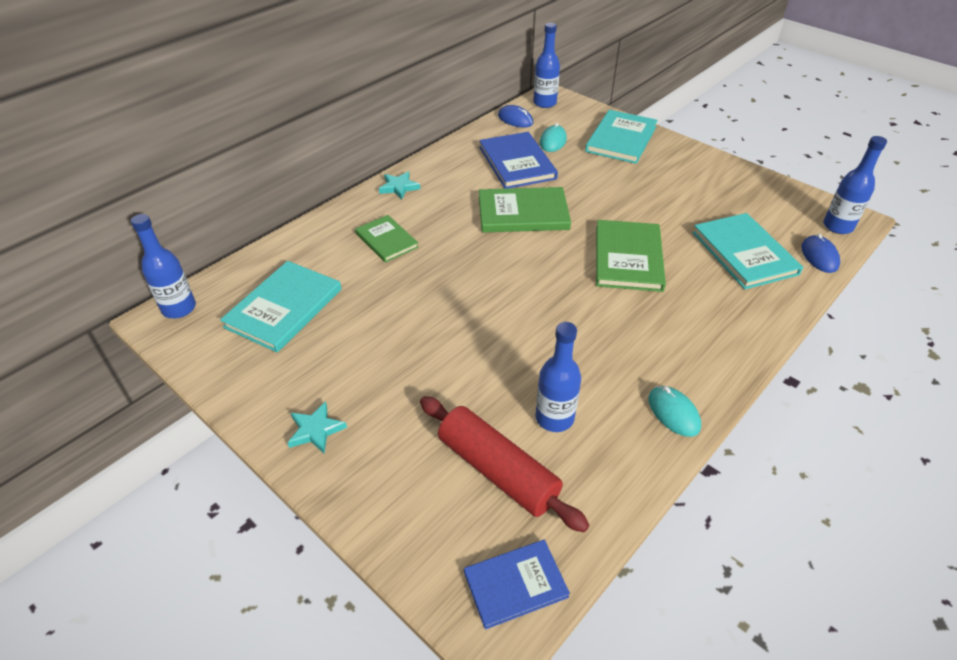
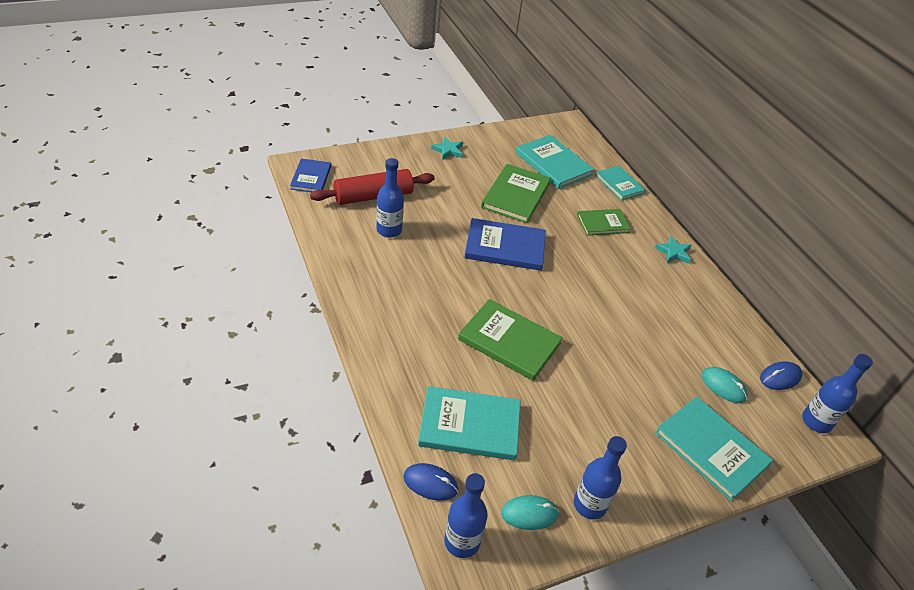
camera: 110 degrees right, 0 degrees up
(179, 308) = (576, 130): blue bottle -> blue bottle (589, 505)
(296, 244) = (619, 184): none -> turquoise book
(517, 163) = (688, 339): blue book -> blue book (505, 247)
(523, 213) = (604, 308): green book -> green book (516, 195)
(673, 413) = (351, 280): turquoise mouse -> turquoise mouse (529, 514)

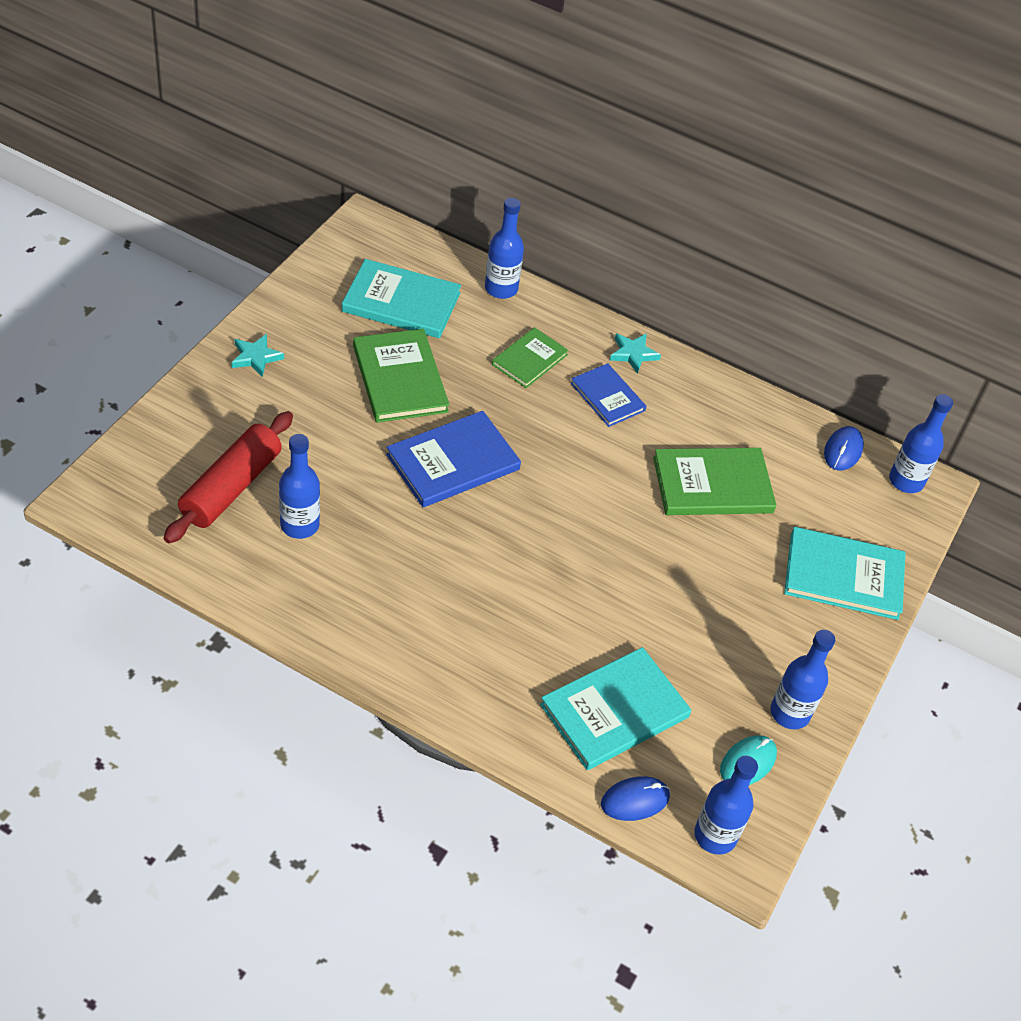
camera: 40 degrees left, 5 degrees up
(311, 177) = (122, 509): blue book -> blue book (607, 397)
(509, 341) = (566, 584): green book -> green book (712, 485)
(619, 184) = (501, 289): turquoise book -> blue bottle
(723, 386) = (803, 496): turquoise mouse -> none

